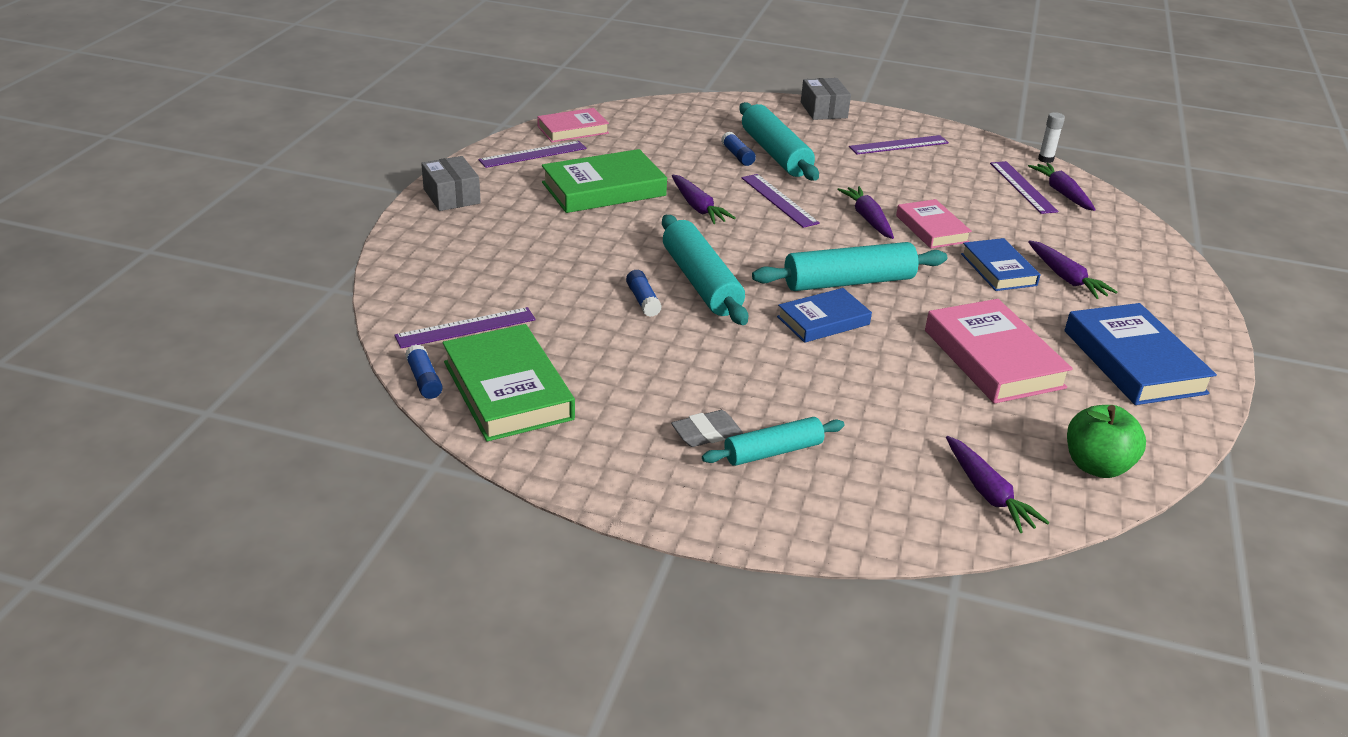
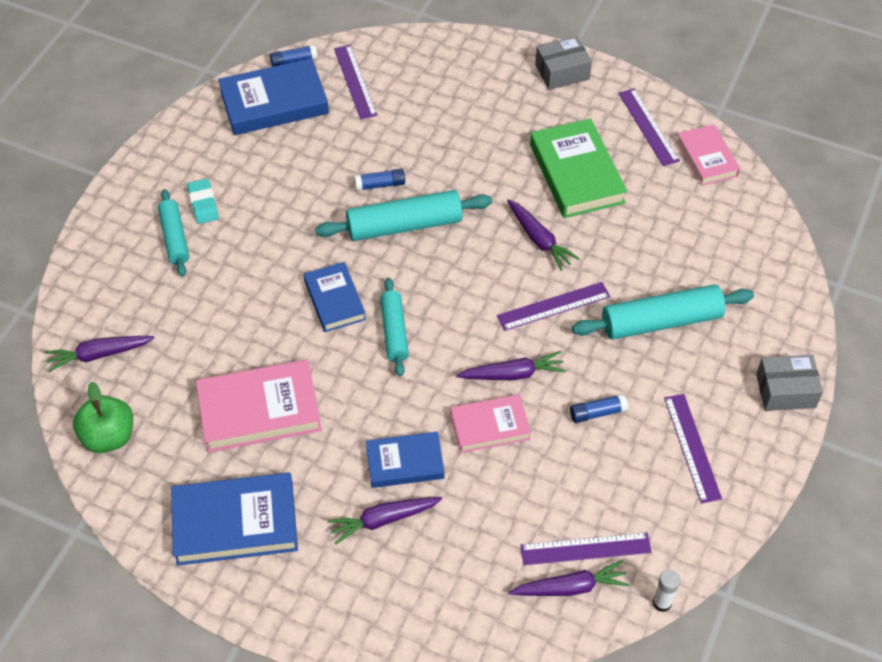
camera: 100 degrees right, 20 degrees up
(507, 390) = (274, 102): green book -> blue book
(698, 207) = (539, 240): purple carrot -> purple carrot turned 105 degrees counterclockwise
(706, 433) = (203, 204): grey eraser -> turquoise eraser
(737, 156) = (654, 287): blue glue stick -> blue glue stick (597, 413)
(848, 282) = (394, 331): turquoise rolling pin -> turquoise rolling pin, size x0.62

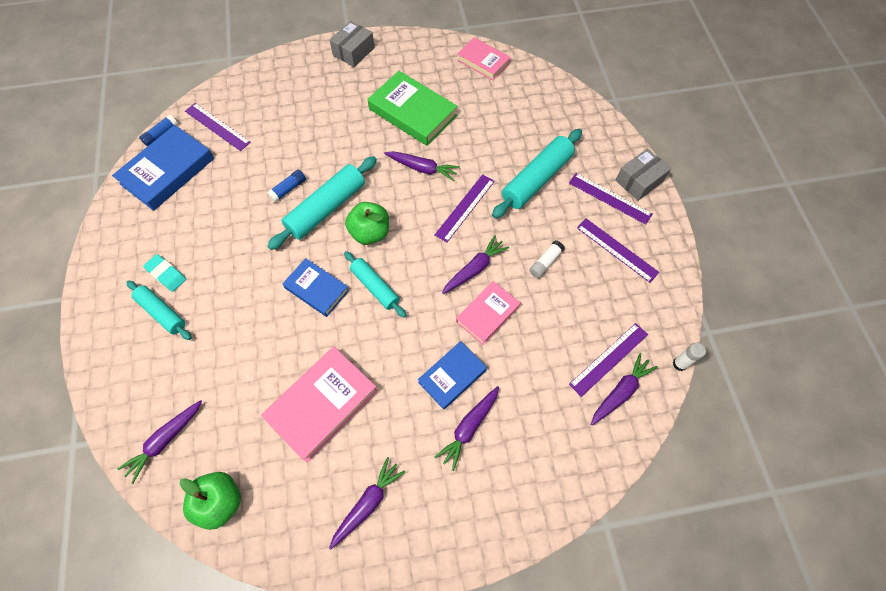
camera: 35 degrees left, 10 degrees up
(235, 523) = (367, 503): blue book -> purple carrot
(431, 275) = (370, 233): none -> green apple
(597, 413) = (545, 262): blue glue stick -> white glue stick
(648, 127) = (433, 60): purple ruler -> purple ruler (609, 198)

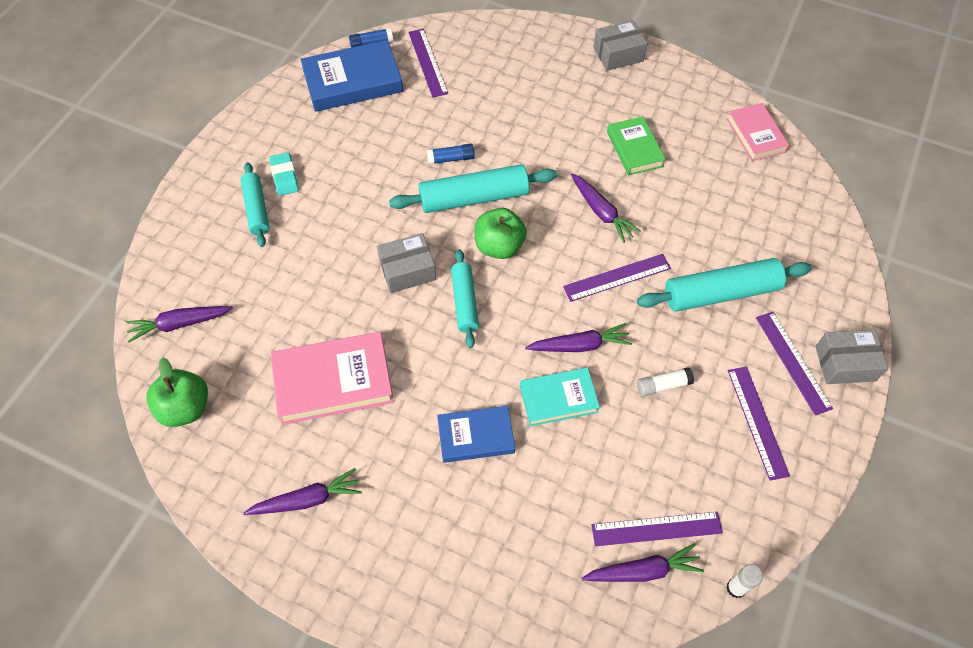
camera: 35 degrees right, 5 degrees down
(317, 289) = (407, 270): blue book -> grey box
(412, 112) = (634, 149): green book -> green book, size x0.63
(469, 428) = (454, 497): purple carrot -> none
(487, 314) = (558, 399): pink book -> turquoise book

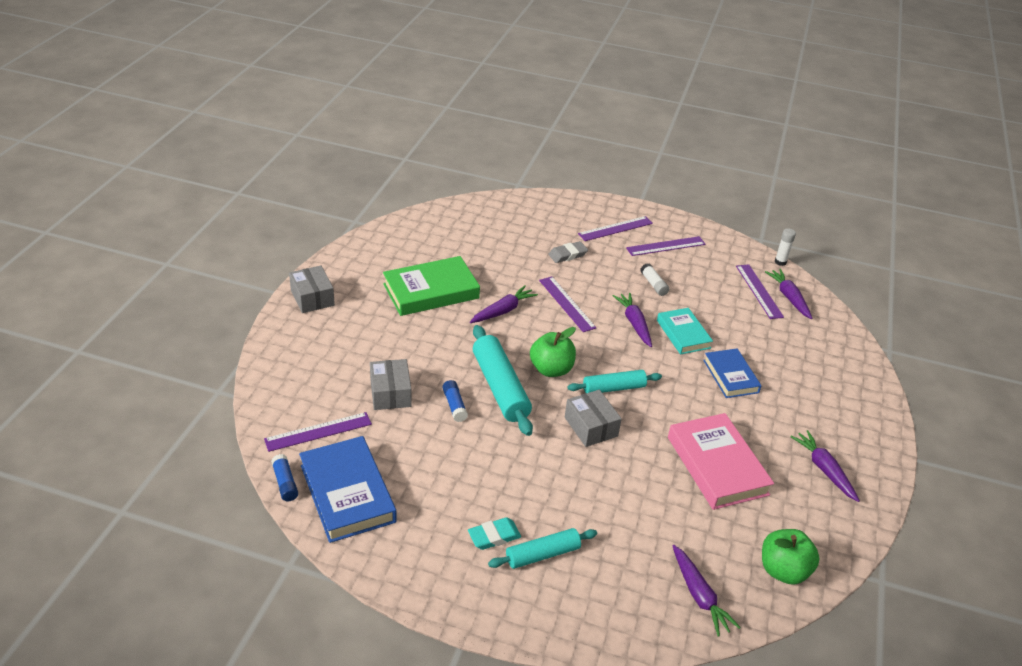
camera: 100 degrees left, 20 degrees down
(634, 149) = (431, 291): green book -> green book, size x1.60
(720, 293) = (567, 255): turquoise rolling pin -> grey eraser
(755, 135) = (410, 228): pink book -> none
(845, 363) = (609, 208): grey box -> grey box (390, 393)

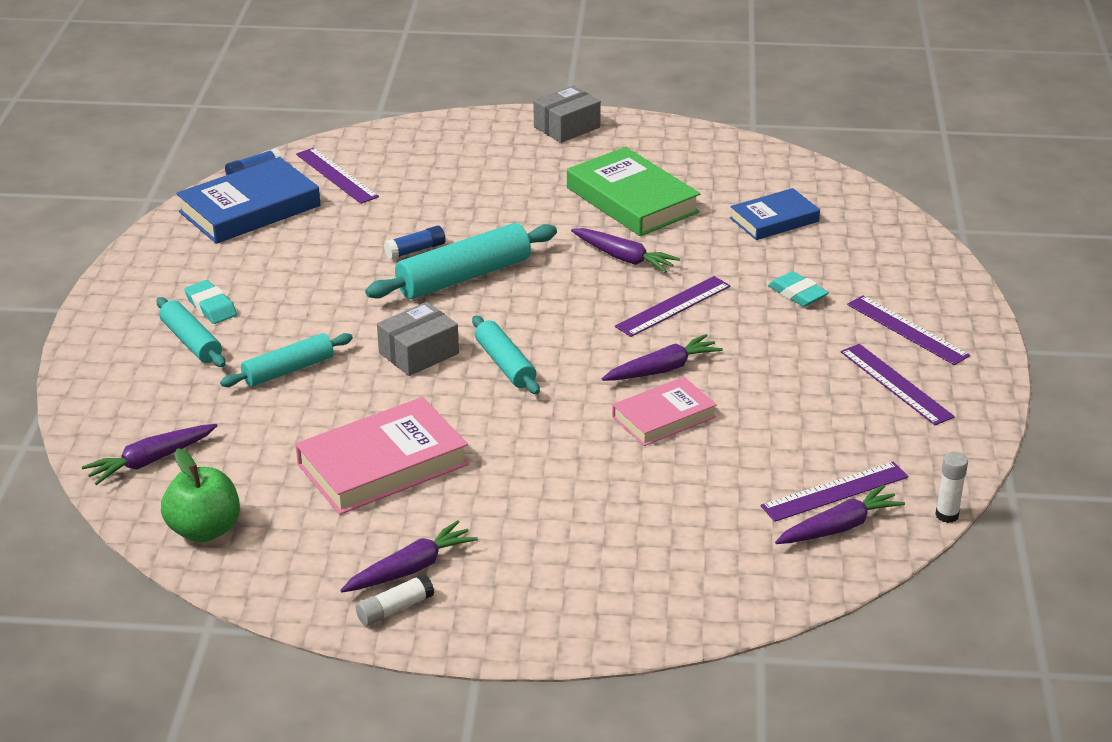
camera: 80 degrees right, 5 degrees down
(390, 393) = (418, 206): grey box -> none
(551, 369) = (519, 310): green apple -> none
(567, 255) = (797, 294): grey eraser -> turquoise eraser
(596, 499) = (288, 370): none -> turquoise rolling pin
(653, 284) = (776, 379): white glue stick -> white glue stick (395, 609)
(683, 334) = (663, 417): turquoise book -> pink book
(730, 376) = (584, 469): blue book -> blue book (774, 220)

